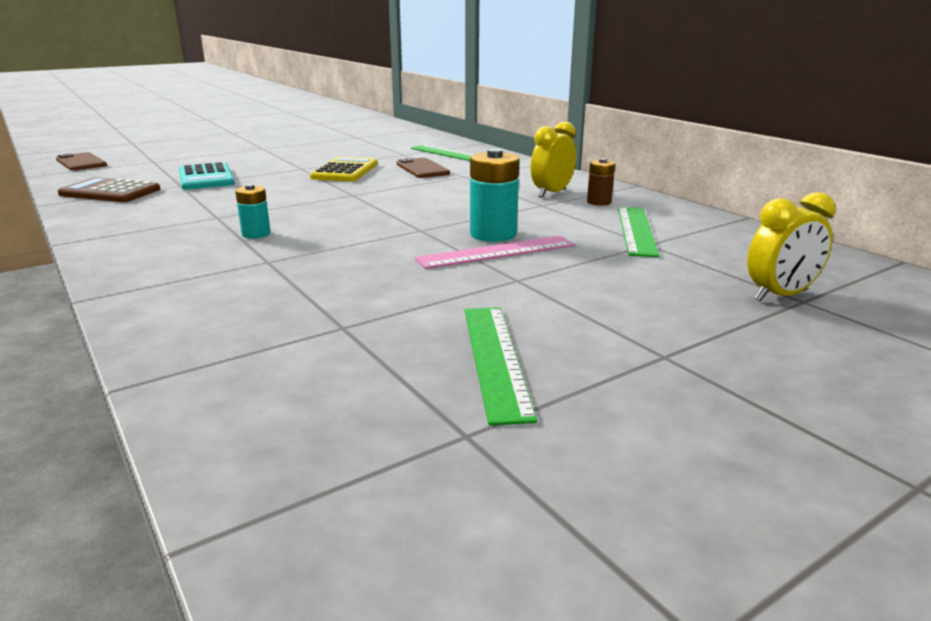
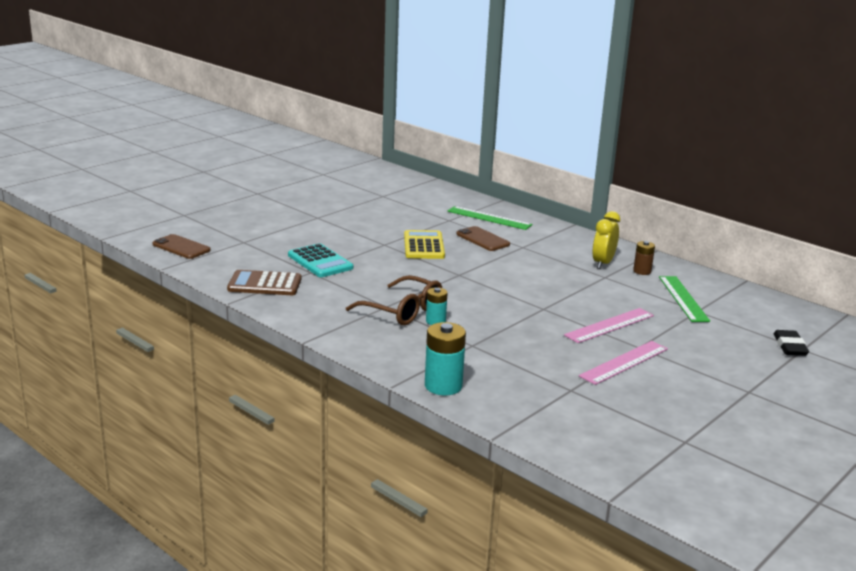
camera: 15 degrees left, 0 degrees up
(230, 222) = (402, 311): none -> brown glasses
(472, 297) = (624, 362): none -> pink ruler
(493, 234) = (595, 309): turquoise battery -> turquoise battery (443, 386)
(495, 358) = (667, 401): green ruler -> none
(780, 296) = (789, 346): yellow clock -> black eraser

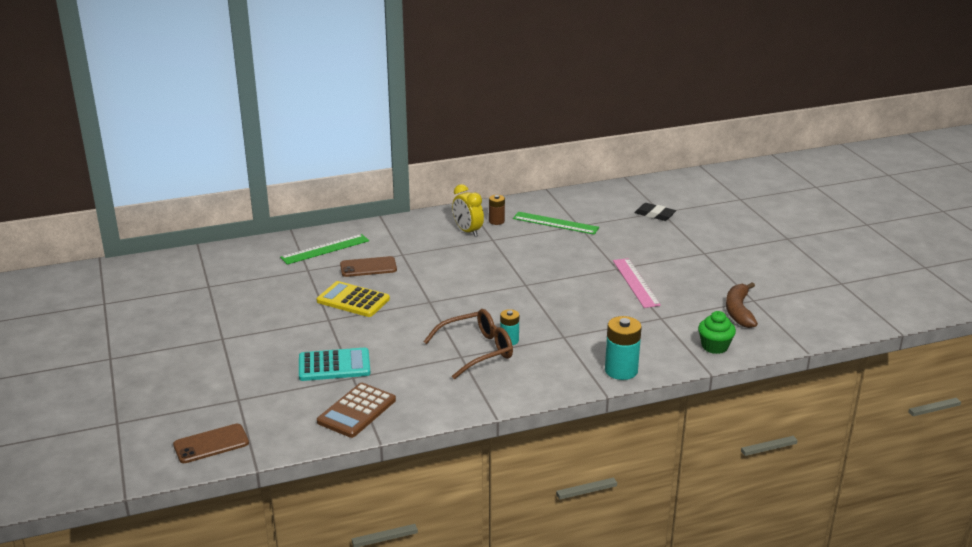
camera: 60 degrees left, 5 degrees up
(550, 432) = (714, 346): none -> green cupcake
(609, 325) = (575, 267): pink ruler -> none
(646, 435) = (739, 311): none -> brown banana

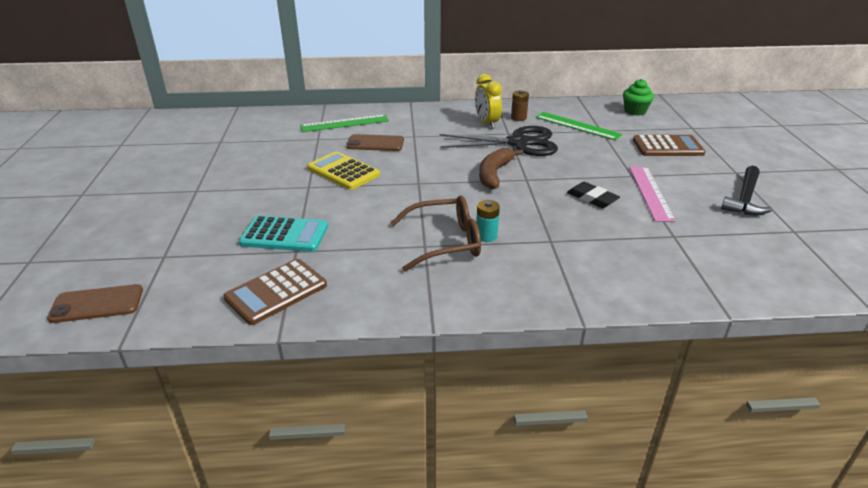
camera: 15 degrees right, 5 degrees up
(506, 249) = (518, 143): none -> black scissors
(621, 370) = (610, 294): turquoise battery -> none
(642, 235) = (667, 147): none -> brown calculator
(655, 214) = (684, 129): black eraser -> black eraser (592, 198)
(713, 277) = (745, 198): none -> black hammer
(714, 346) = (739, 281): green cupcake -> green cupcake (635, 111)
(739, 311) = (774, 242): brown banana -> brown banana (494, 174)

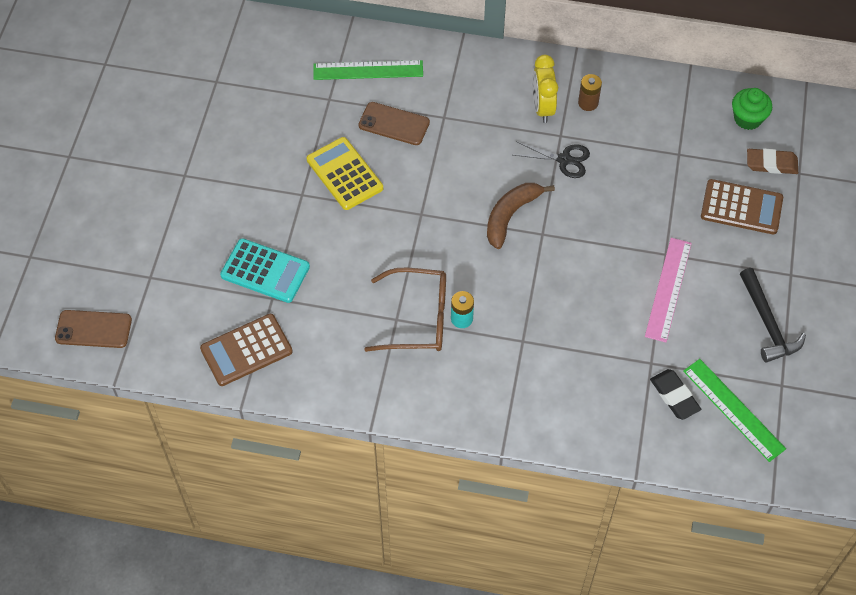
camera: 15 degrees right, 25 degrees up
(518, 143) = (564, 159): black scissors -> black scissors, size x0.53
(577, 126) = (654, 137): green ruler -> green ruler (733, 409)
(592, 198) = (598, 284): black eraser -> black eraser (674, 396)
(669, 126) = (771, 164): none -> brown eraser
(745, 198) = (767, 323): black hammer -> black hammer turned 60 degrees counterclockwise

